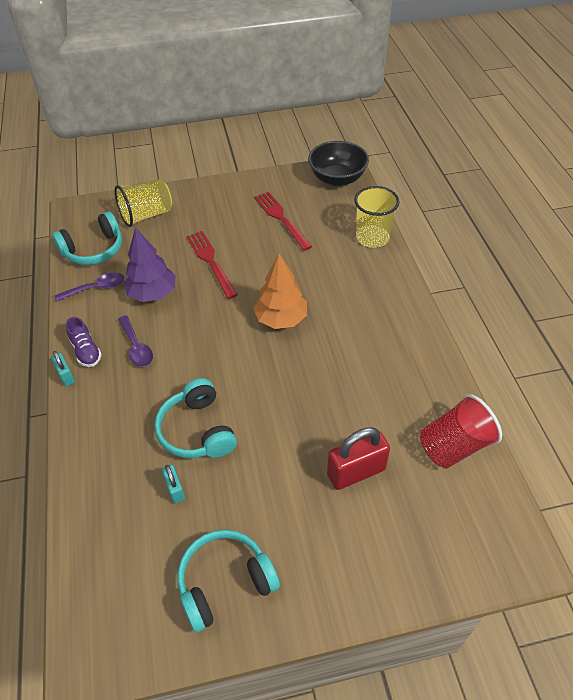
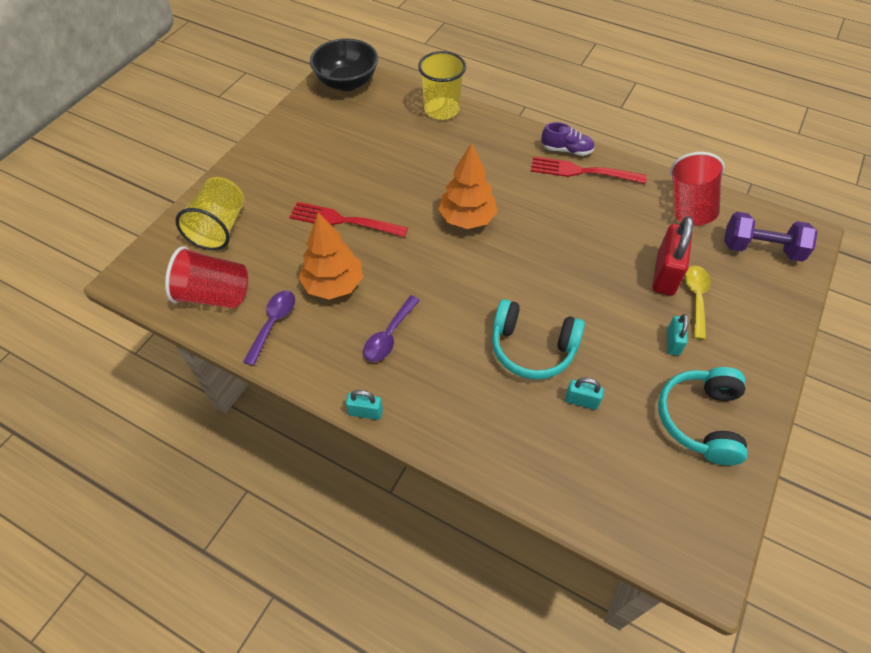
camera: 50 degrees left, 5 degrees up
(86, 351) = (350, 378): purple shoe -> purple shoe (566, 150)
(94, 250) = (215, 295): turquoise headphones -> red cup
(136, 347) = (389, 336): purple spoon -> purple spoon turned 105 degrees clockwise
(152, 293) = (333, 284): purple tree -> orange tree
(281, 218) = (349, 144): red fork -> red fork (582, 171)
(287, 518) = (672, 342): none -> turquoise padlock
(352, 509) = (695, 298): none -> yellow spoon
(464, 528) = (761, 249): none -> purple dumbbell

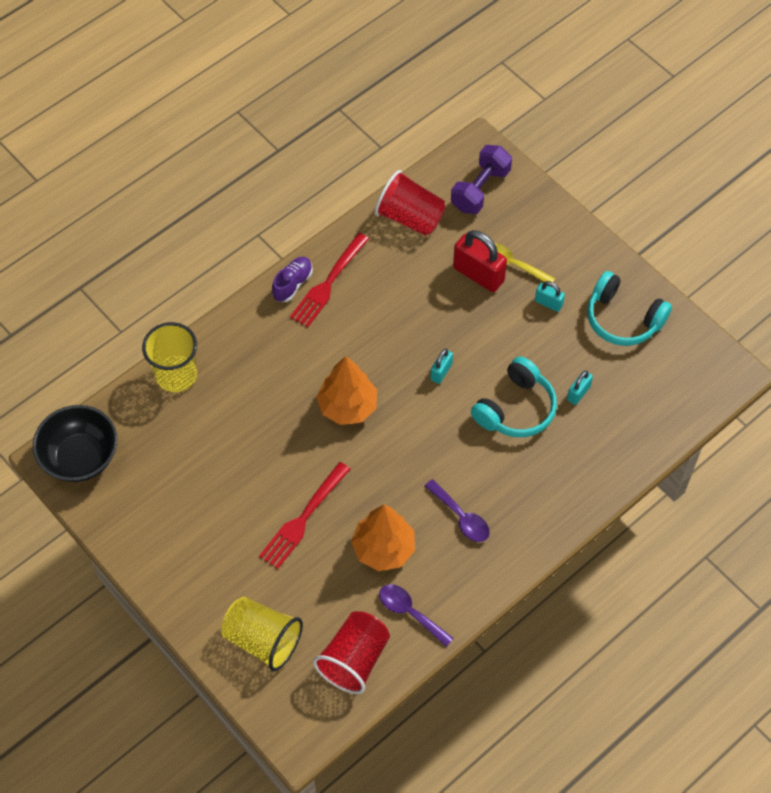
camera: 70 degrees left, 5 degrees up
(365, 412) = (533, 558): turquoise padlock -> turquoise padlock (441, 372)

